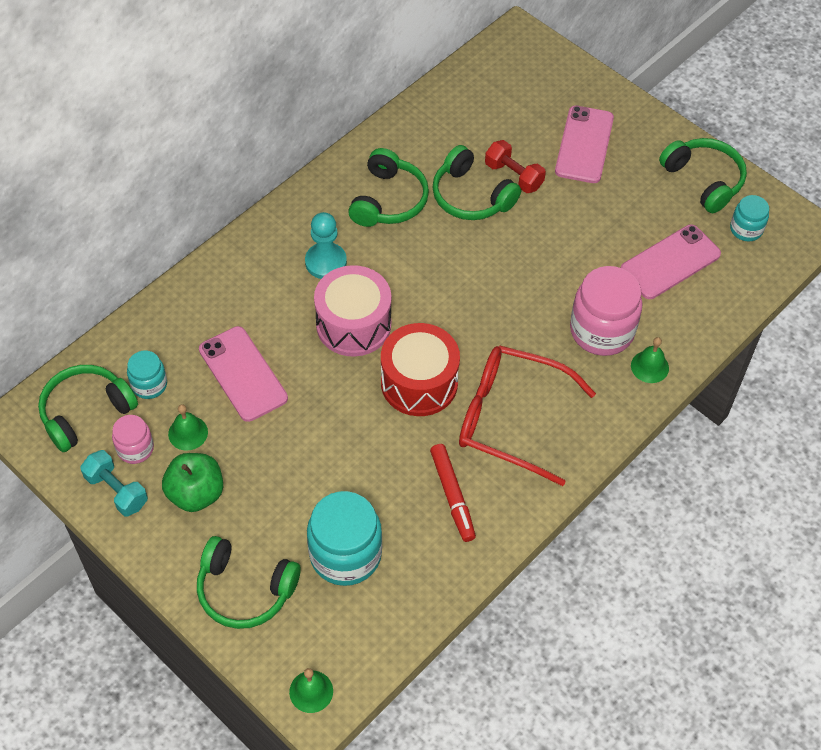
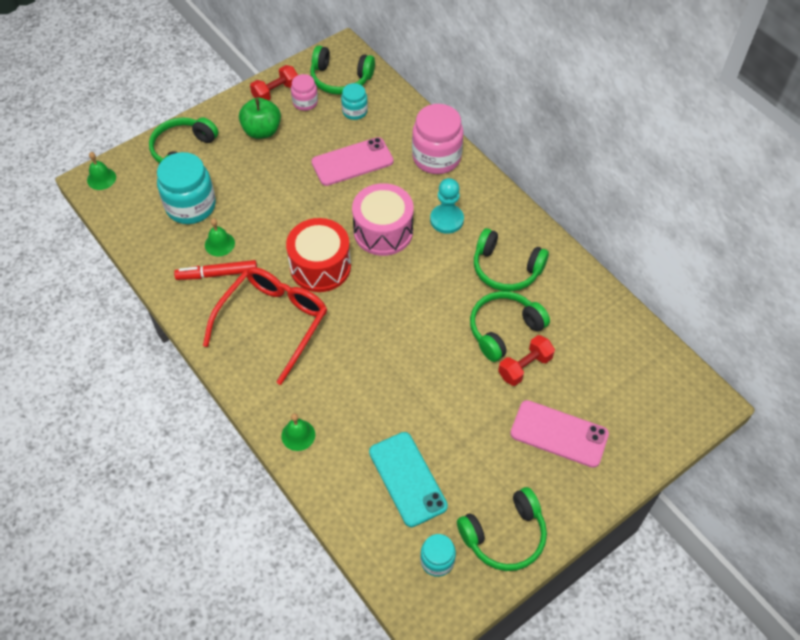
camera: 100 degrees right, 0 degrees up
(86, 412) = (340, 79): green headphones -> green headphones turned 135 degrees clockwise
(116, 491) = (275, 92): turquoise dumbbell -> red dumbbell
(188, 433) = (310, 129): green bell -> green bell (219, 244)
(601, 331) = (343, 405): pink jar -> pink jar (436, 157)
(670, 262) = (407, 479): pink phone -> turquoise phone

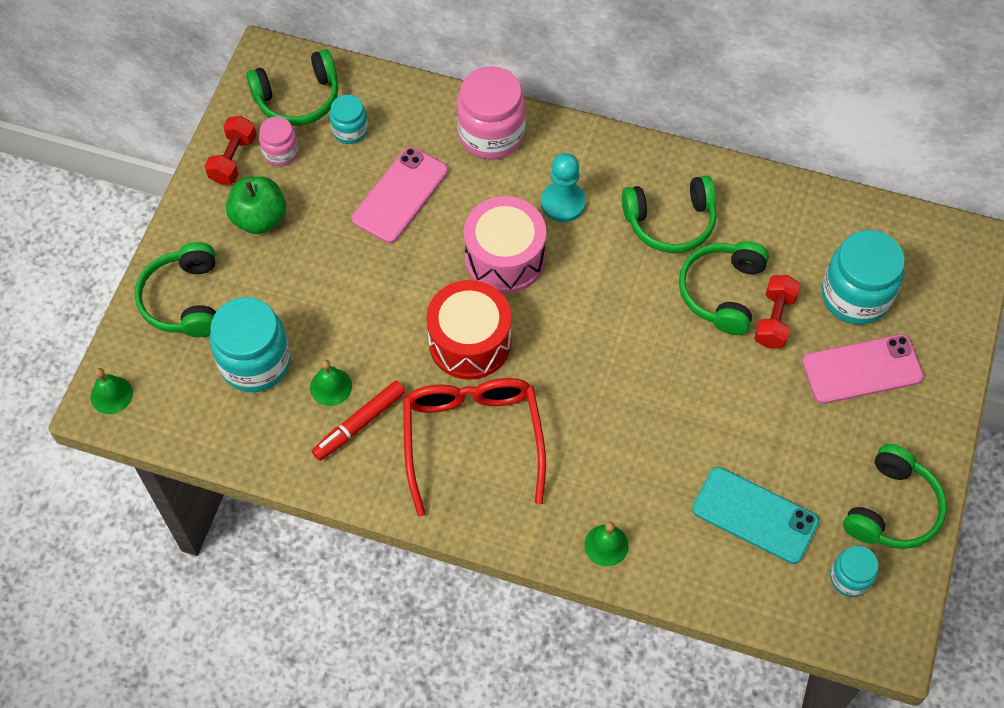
camera: 35 degrees left, 5 degrees up
(594, 385) = (855, 296): none -> turquoise jar

